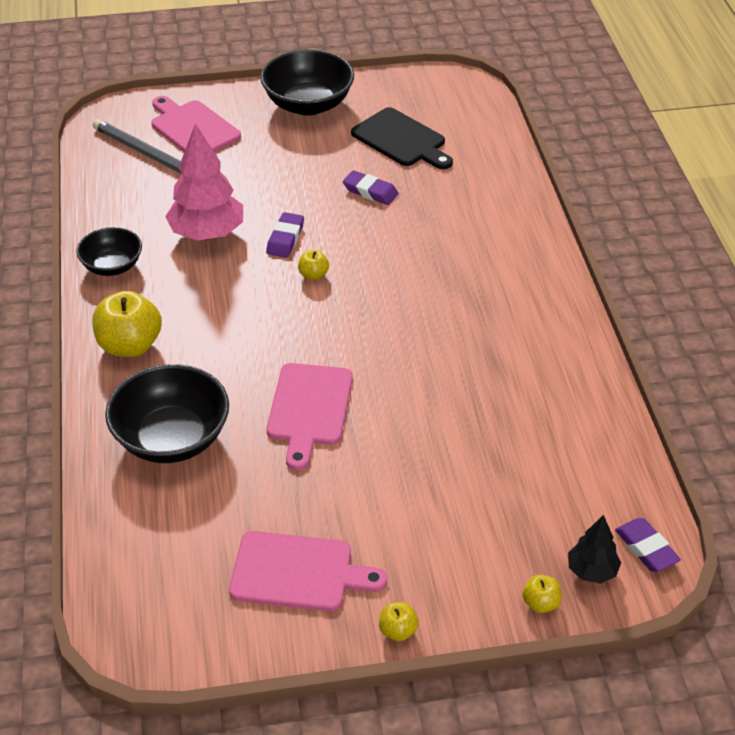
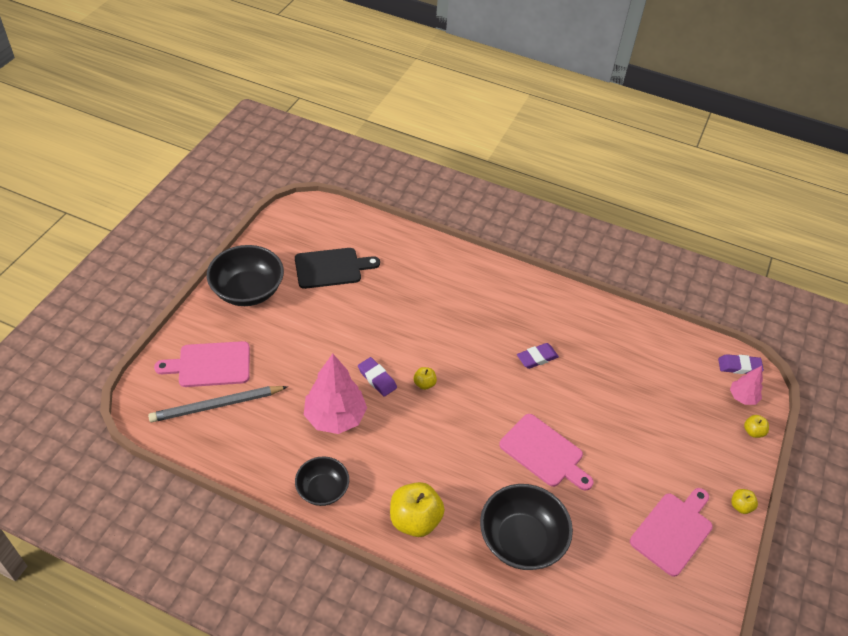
camera: 60 degrees left, 5 degrees up
(370, 191) = (368, 311): purple eraser -> purple eraser (537, 358)
(592, 571) = (742, 397): black tree -> pink tree

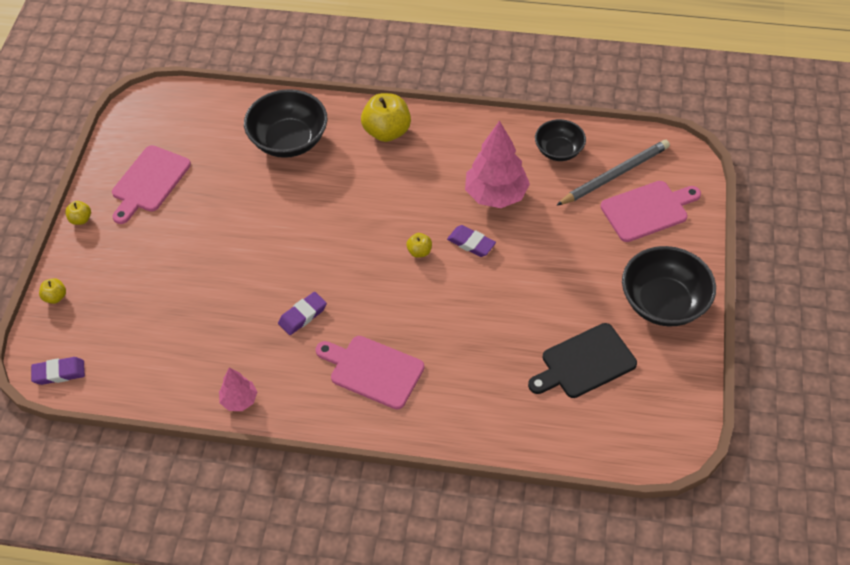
camera: 170 degrees right, 5 degrees up
(322, 489) = (478, 133): black bowl -> black bowl (559, 150)
(544, 453) = (279, 217): pink cutting board -> pink cutting board (373, 370)
(742, 397) = (61, 334): pink tree -> pink tree (239, 400)

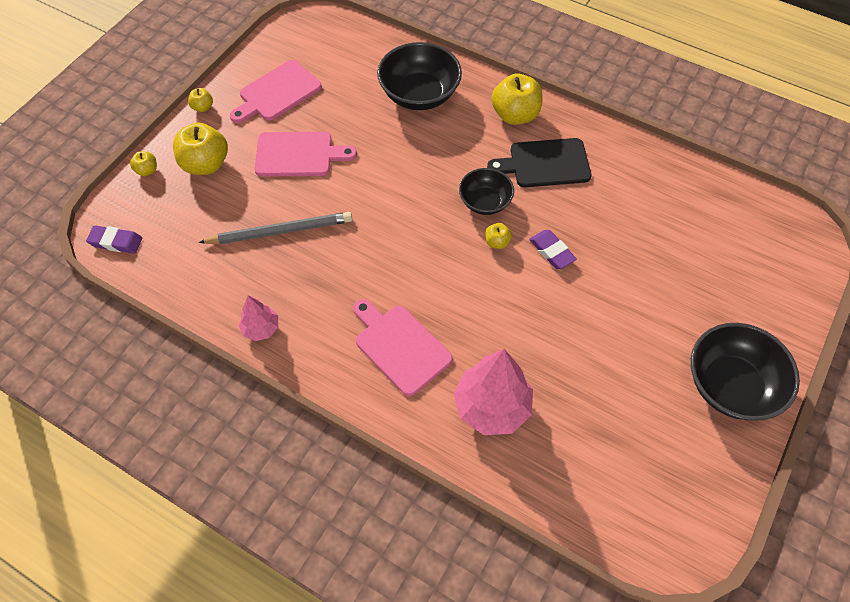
camera: 20 degrees right, 5 degrees up
(111, 272) = (205, 164): none -> yellow apple
(302, 315) = (357, 266): purple eraser -> none
(496, 195) = (597, 211): pink tree -> pink tree (491, 407)
(559, 150) = (679, 187): black bowl -> black bowl (485, 202)
(584, 363) = (619, 419): black cutting board -> black cutting board (545, 163)
(615, 175) = (729, 231): grey pencil -> grey pencil (280, 231)
(647, 210) = (750, 279): pink cutting board -> pink cutting board (298, 154)

